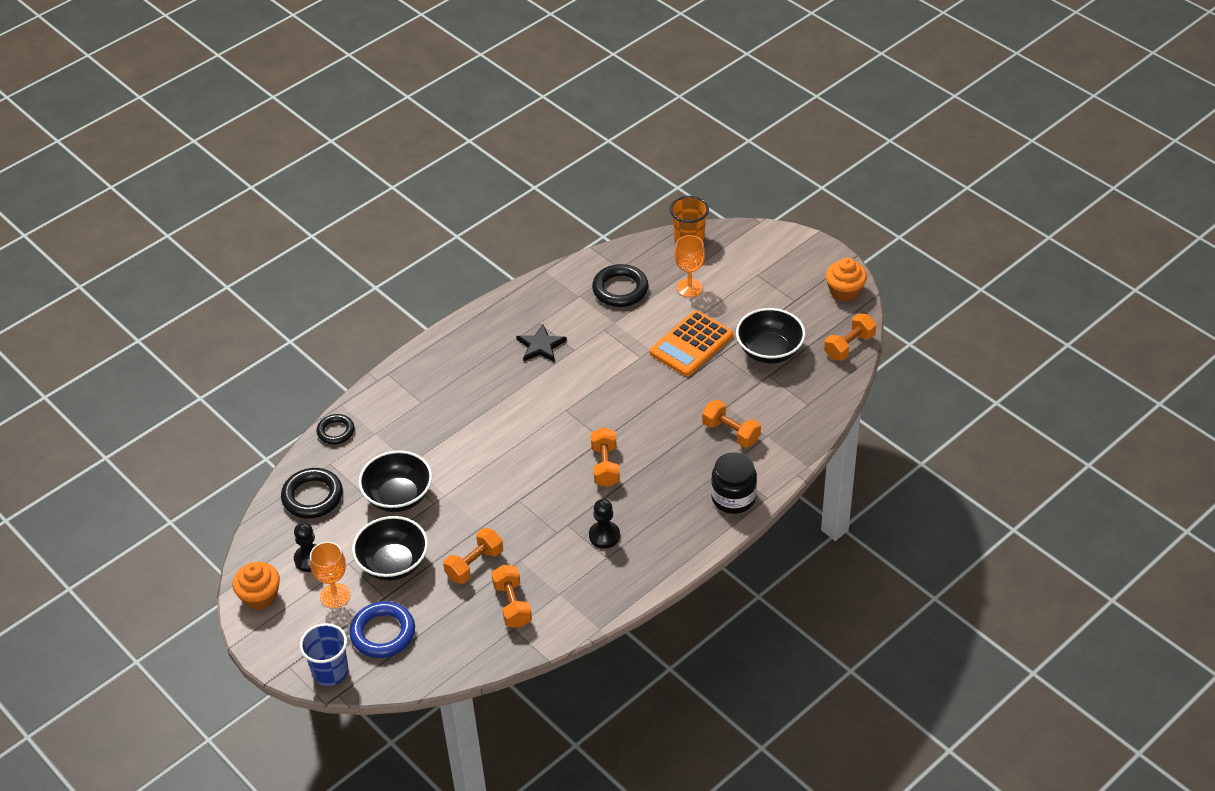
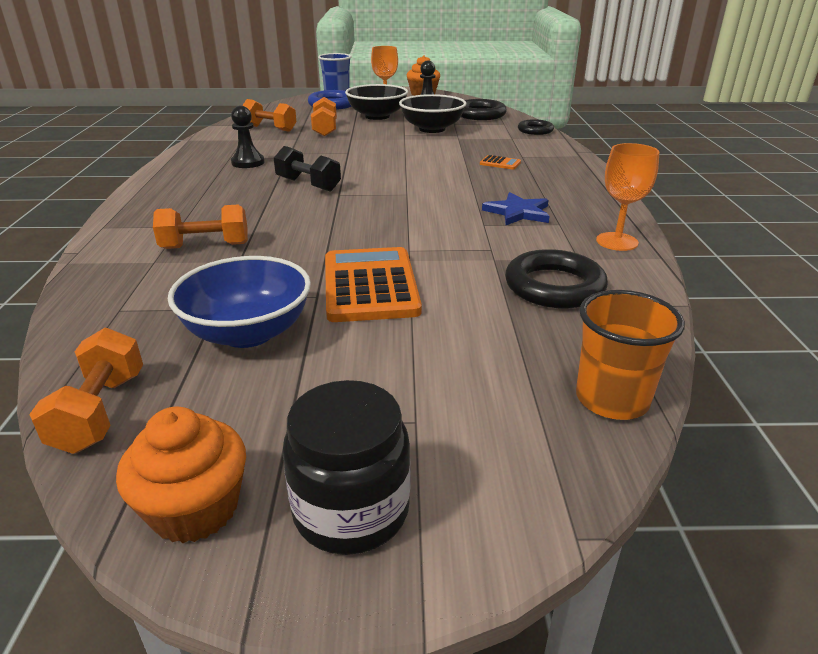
camera: 130 degrees right, 15 degrees down
(453, 403) = (500, 163): none -> orange calculator
(541, 346) = (518, 212): black star -> blue star
(605, 466) = (308, 185): orange dumbbell -> black dumbbell
(689, 288) = (481, 337): orange goblet -> orange goblet (617, 241)
(733, 498) = (145, 213): black jar -> black jar (351, 510)
(769, 351) = (248, 332): black bowl -> blue bowl

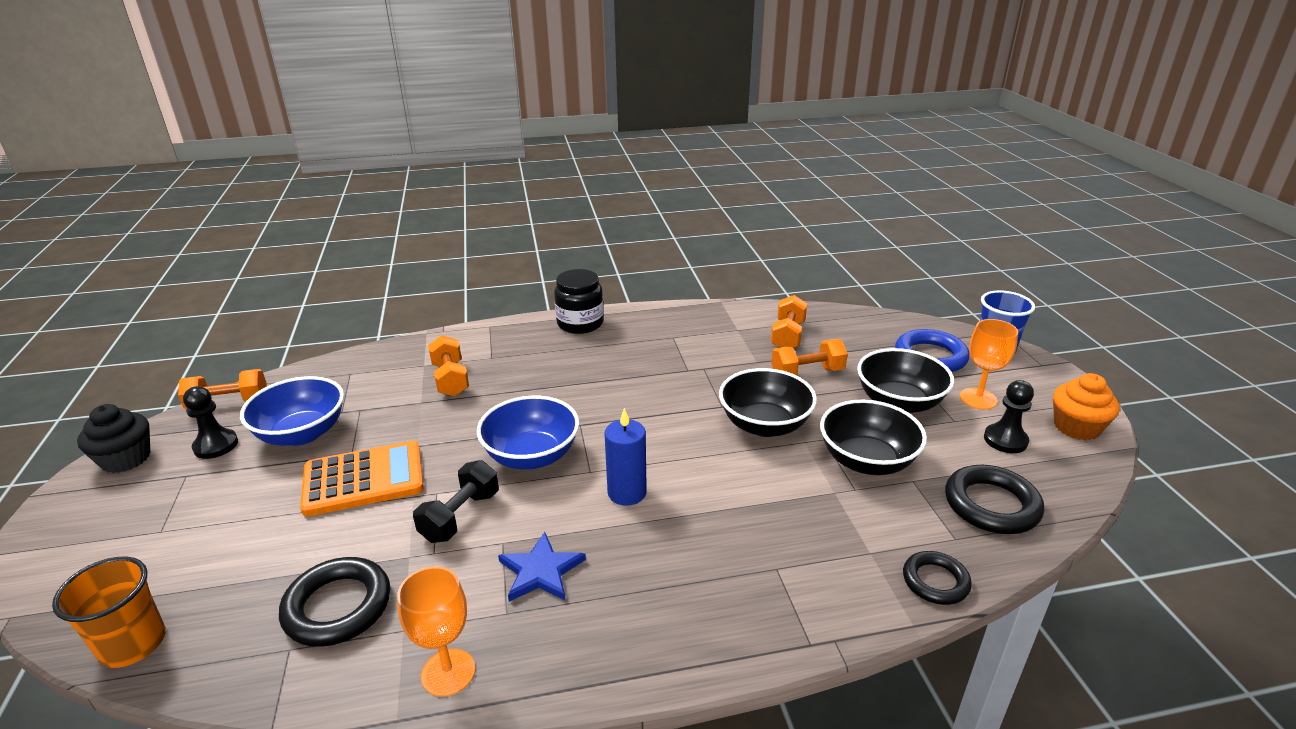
camera: 80 degrees right, 0 degrees up
(195, 509) = (126, 459): orange cupcake -> black cupcake
(248, 162) = (660, 350): black pawn -> black pawn (216, 445)
(308, 185) = (603, 400): black dumbbell -> black dumbbell (460, 516)
(351, 510) = (91, 515): black jar -> black jar (580, 323)
(374, 212) = (531, 456): none -> blue bowl
(379, 145) = (764, 425): none -> black bowl
(438, 184) = (627, 492): none -> blue candle
(500, 163) = (730, 544): orange calculator -> none

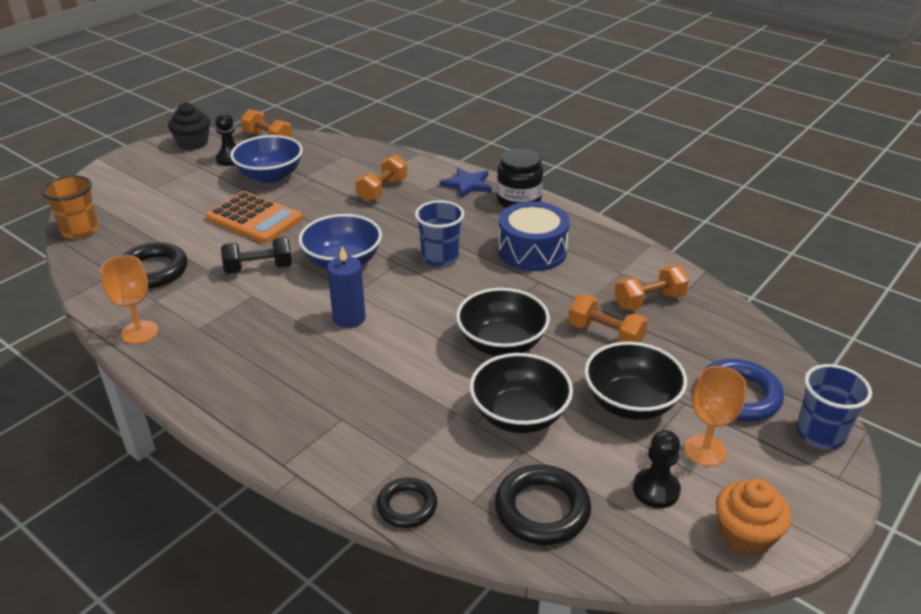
camera: 50 degrees right, 5 degrees up
(541, 571) = (243, 322): blue star -> blue star (467, 184)
(604, 398) = (440, 257): none -> blue cup
(659, 351) = (532, 251): none -> blue drum

